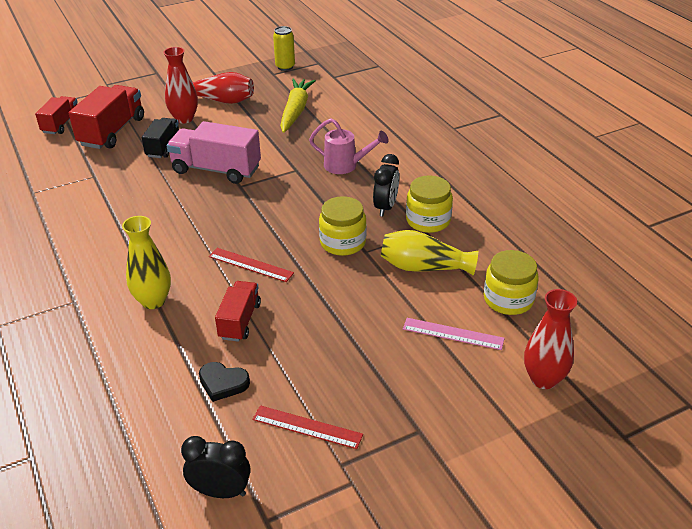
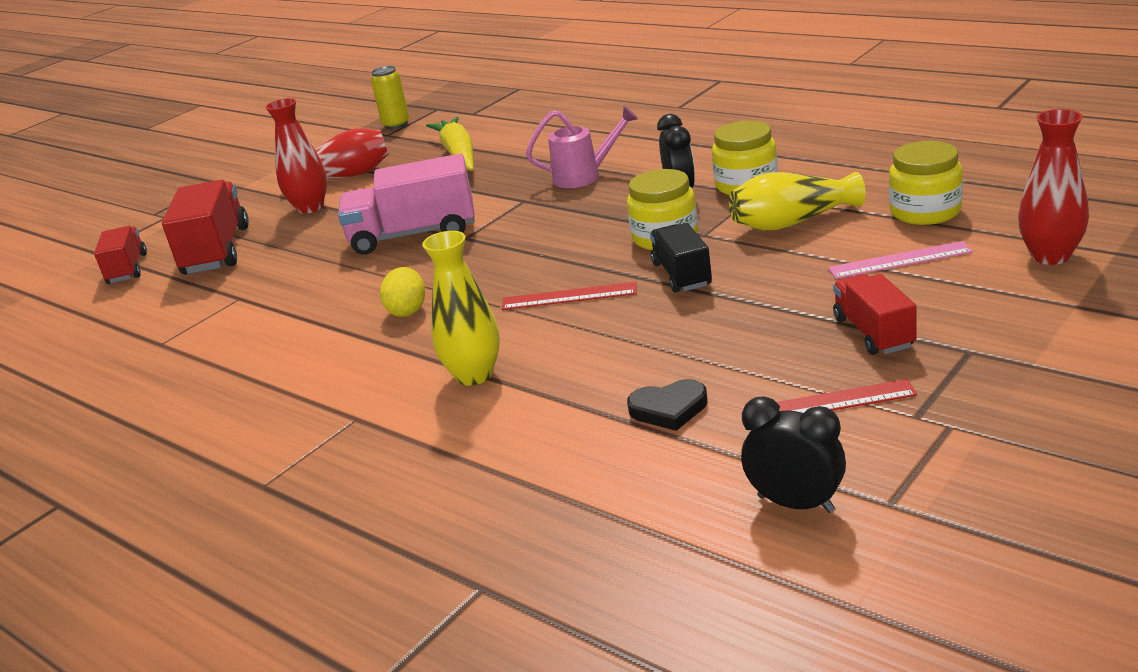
camera: 20 degrees left, 10 degrees down
(163, 147) = (312, 240): black truck -> black truck (682, 275)
(163, 231) = (407, 310): none -> yellow egg
(220, 491) = (796, 504): black clock -> black clock turned 45 degrees clockwise
(240, 321) = (619, 348): red truck -> red truck (873, 333)

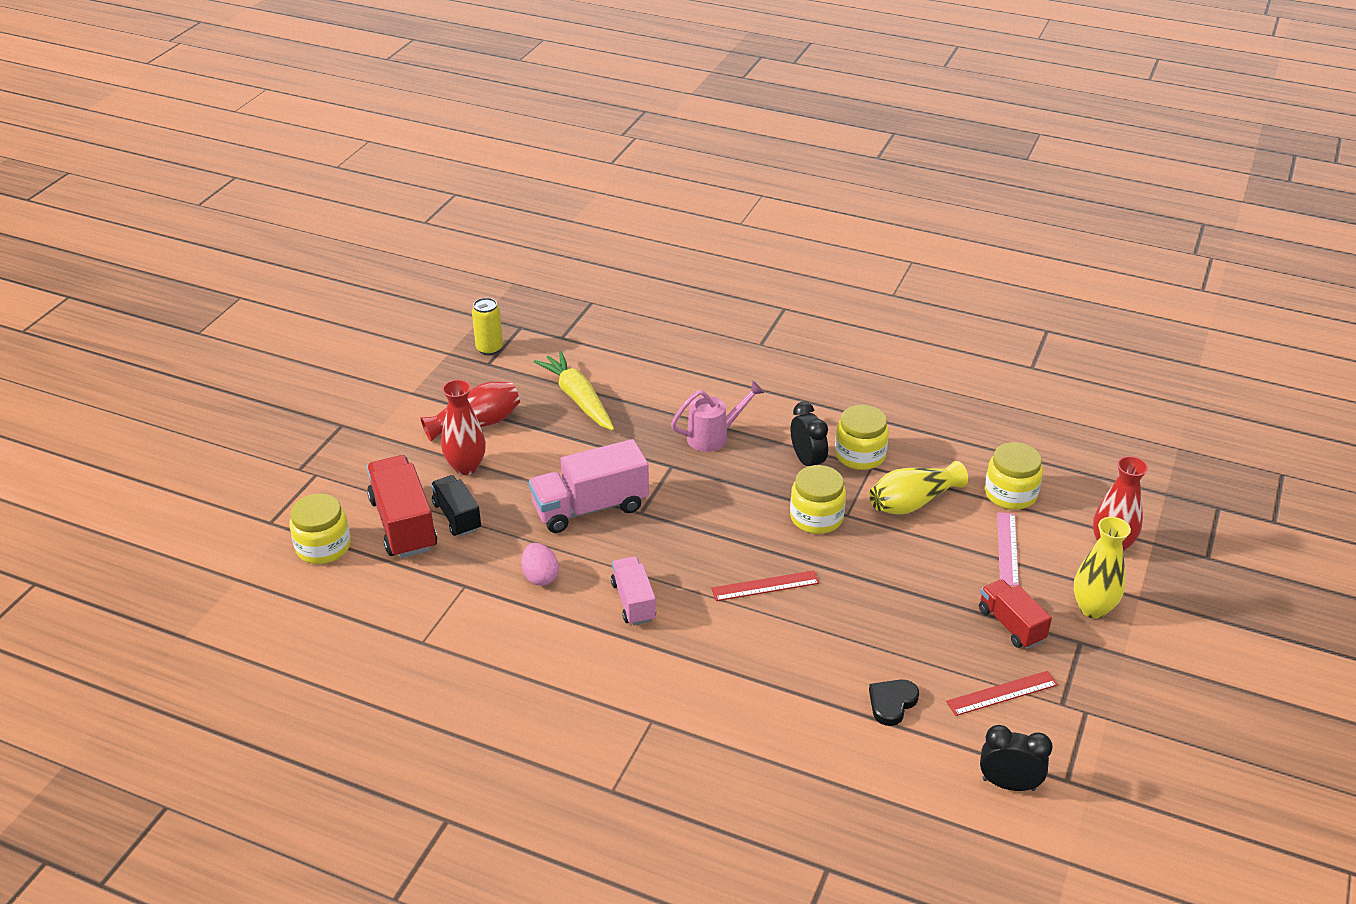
camera: 20 degrees left, 10 degrees up
(127, 269) = (323, 547): red truck -> yellow jar
(321, 290) = (540, 576): none -> pink egg
(407, 310) = (633, 601): yellow egg -> pink truck
(474, 375) = (727, 673): yellow vase -> yellow vase (1093, 608)
(669, 409) = (892, 703): black heart -> black heart turned 150 degrees clockwise
(682, 275) = (847, 562): black truck -> black truck (457, 516)
(899, 260) = (1007, 548): pink ruler -> pink ruler turned 60 degrees counterclockwise

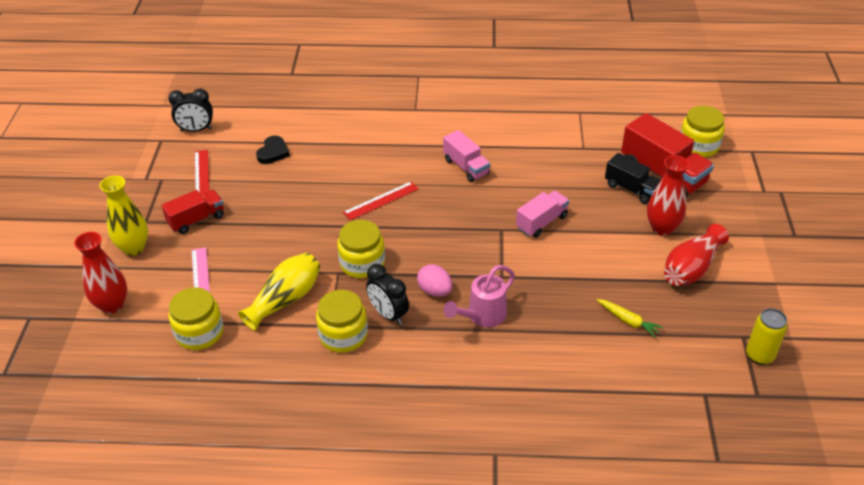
camera: 160 degrees right, 5 degrees up
(540, 576) = (539, 166): pink egg -> pink egg (435, 291)
(578, 399) = (628, 321): yellow carrot -> yellow carrot, size x0.52
(590, 508) = (541, 222): pink truck -> pink truck, size x0.61
(1002, 693) = (202, 175): red ruler -> red ruler turned 60 degrees counterclockwise
(1011, 625) = (196, 220): red truck -> red truck turned 75 degrees counterclockwise

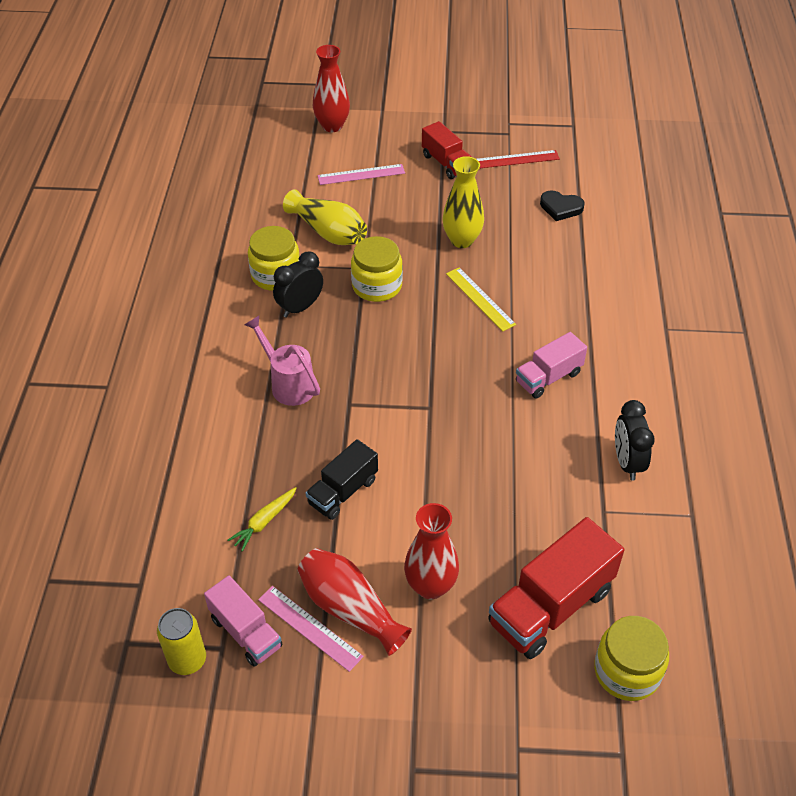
camera: 90 degrees right, 5 degrees up
(134, 248) = (406, 128): yellow vase -> yellow vase (462, 240)
(196, 130) = (594, 148): black clock -> black clock (627, 462)
(199, 333) = (292, 181): yellow jar -> none
(381, 201) = (480, 299): red ruler -> yellow ruler
(435, 291) = (330, 344): pink egg -> none
(541, 222) = (442, 449): pink truck -> pink truck (246, 632)
(631, 189) = (513, 560): black truck -> black truck (343, 491)
(712, 289) = (309, 628): none -> pink ruler

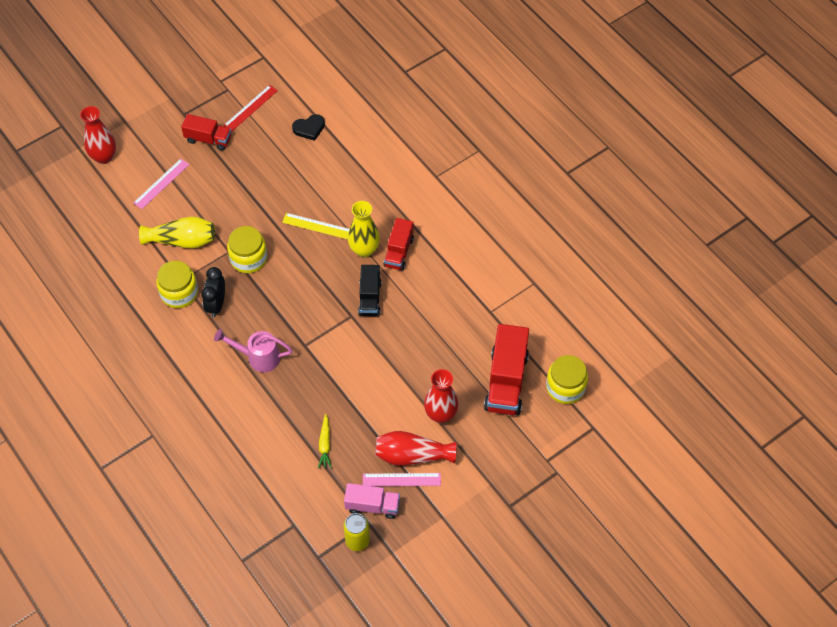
camera: 40 degrees left, 10 degrees up
(343, 491) = (350, 398): black truck -> black truck (370, 298)
(462, 240) = (270, 192): yellow vase -> yellow vase (364, 250)
(548, 377) = (398, 252): pink truck -> red truck
(627, 462) = (480, 275): black clock -> none

